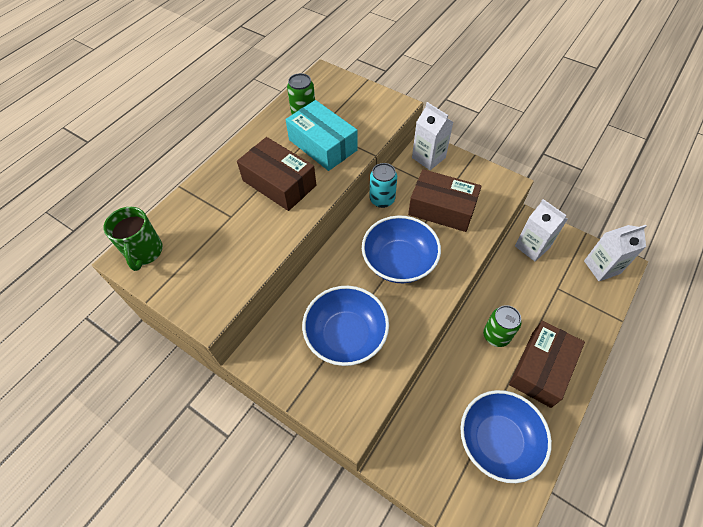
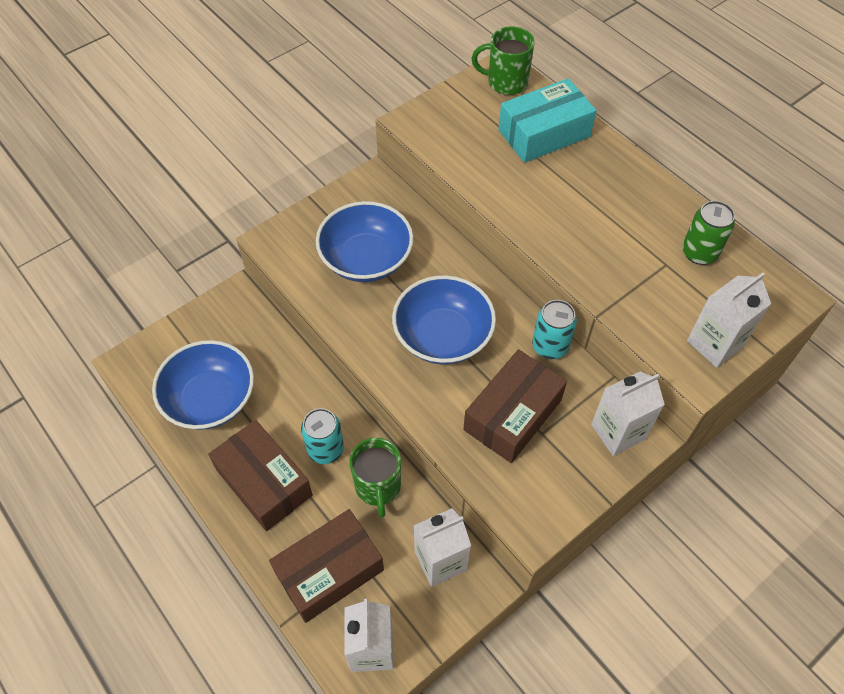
camera: 105 degrees right, 0 degrees up
(279, 183) = (572, 204): brown box -> brown box (329, 571)
(323, 145) = (630, 261): turquoise box -> turquoise box (544, 133)
(372, 101) = (715, 344): none -> white carton
(496, 335) = (325, 449): green can -> turquoise can
(505, 294) = (378, 487): none -> green mug

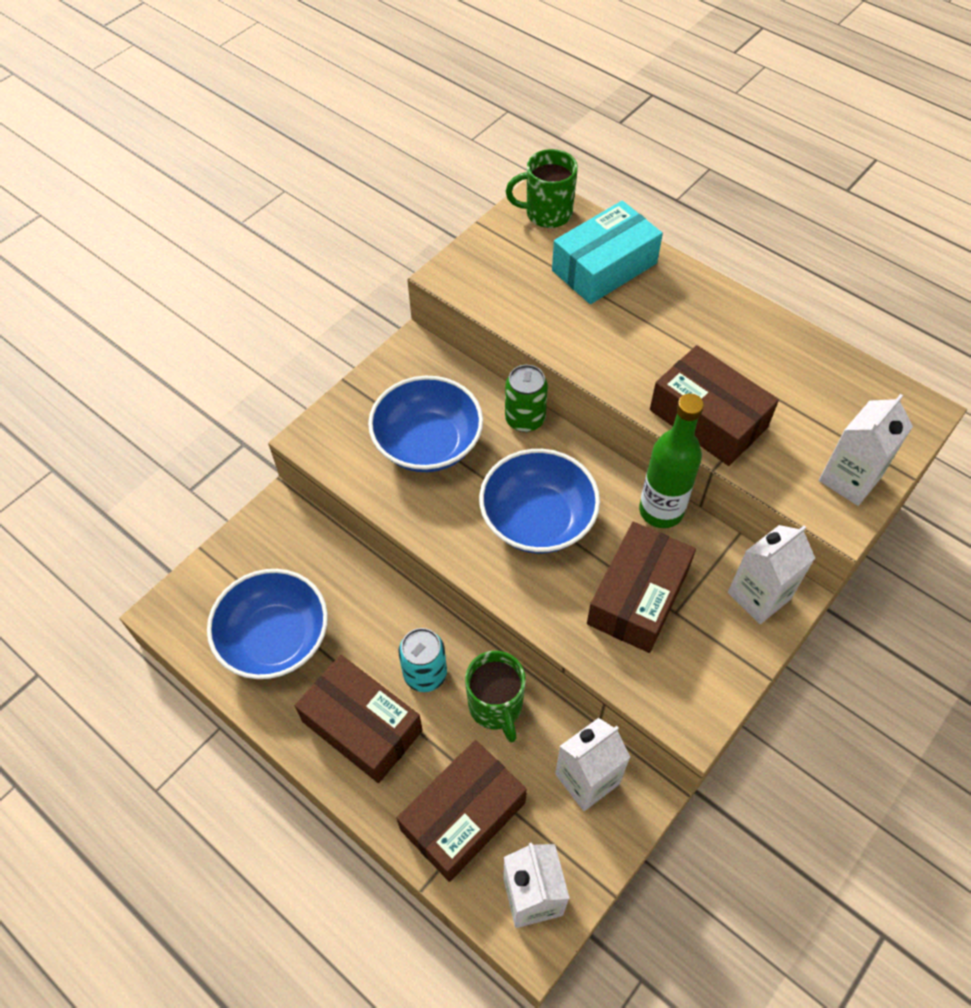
camera: 10 degrees left, 0 degrees up
(550, 346) = (661, 511): turquoise can -> green bottle
(602, 273) = (708, 418): none -> brown box
(699, 253) = (808, 378): green can -> green can (525, 419)

